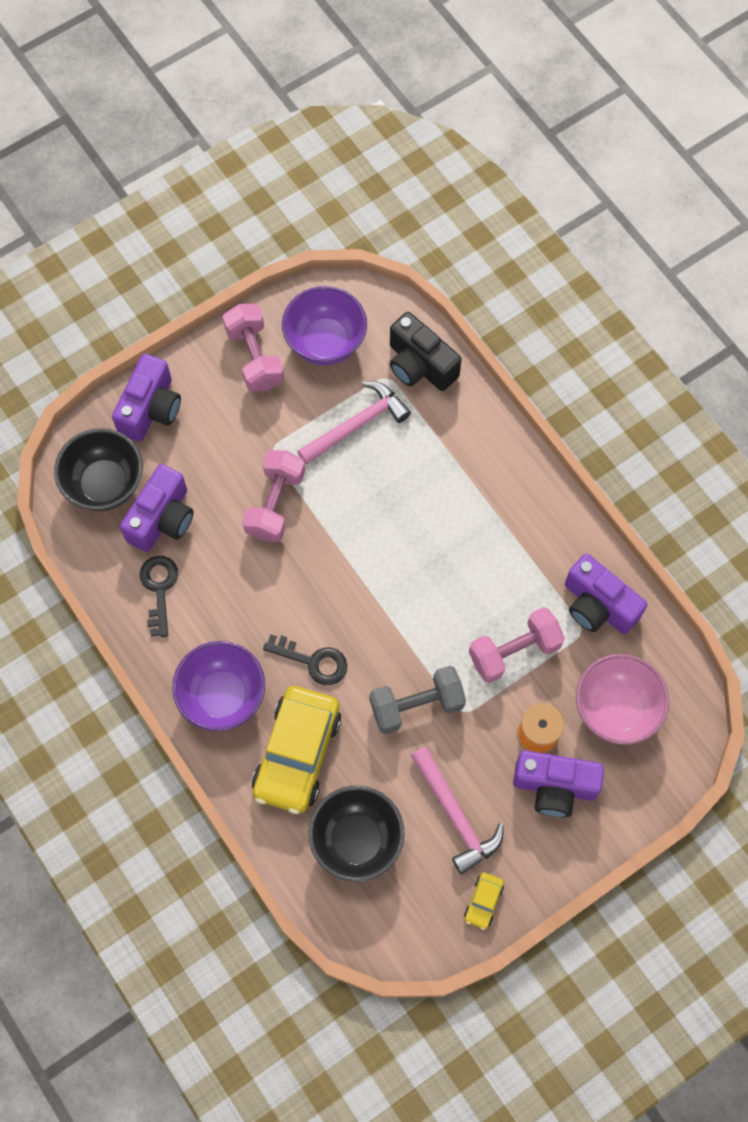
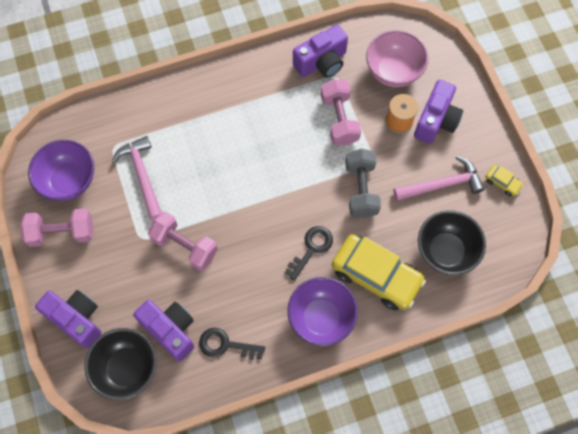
camera: 75 degrees left, 0 degrees up
(420, 365) = (111, 123): black camera -> none

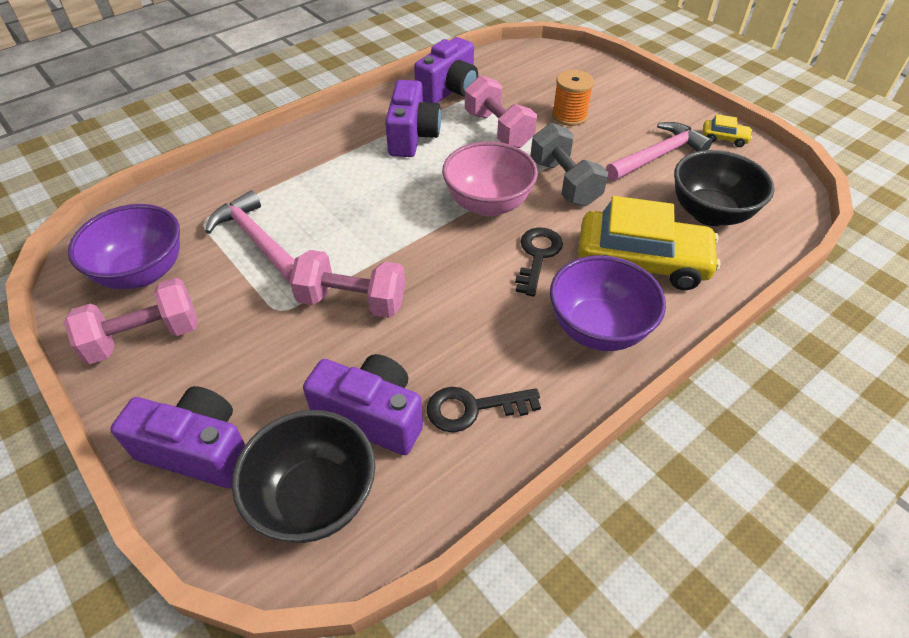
camera: 20 degrees left, 20 degrees down
(393, 71) = (536, 81): pink bowl -> pink bowl (488, 204)
(436, 120) = (610, 107): purple camera -> purple camera (412, 136)

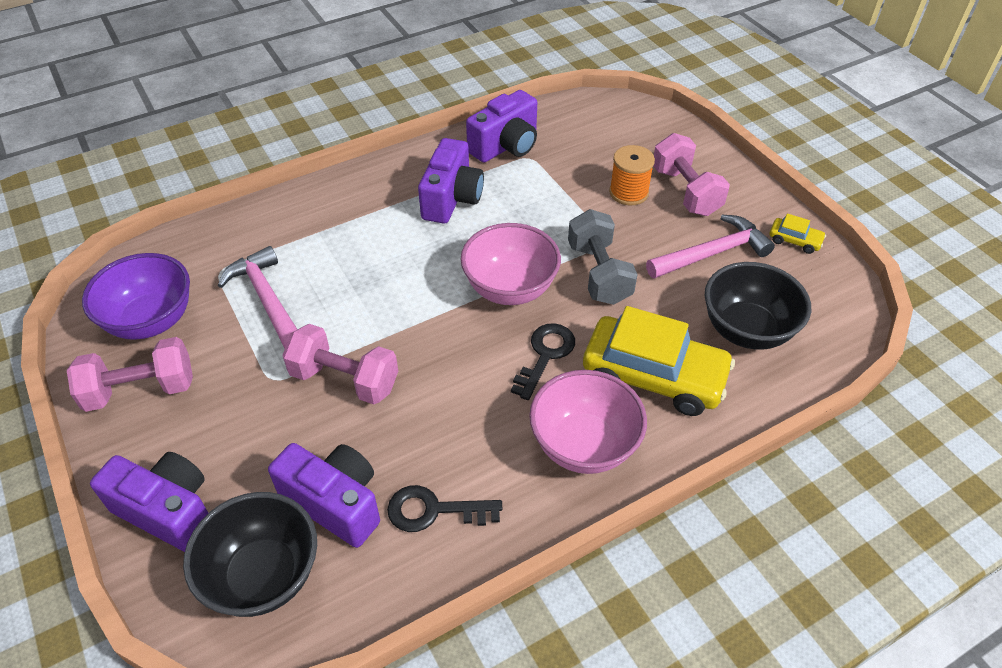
camera: 10 degrees right, 0 degrees up
(498, 130) = (546, 201): pink dumbbell -> pink dumbbell (685, 191)
(598, 329) = (584, 445): purple bowl -> pink bowl

